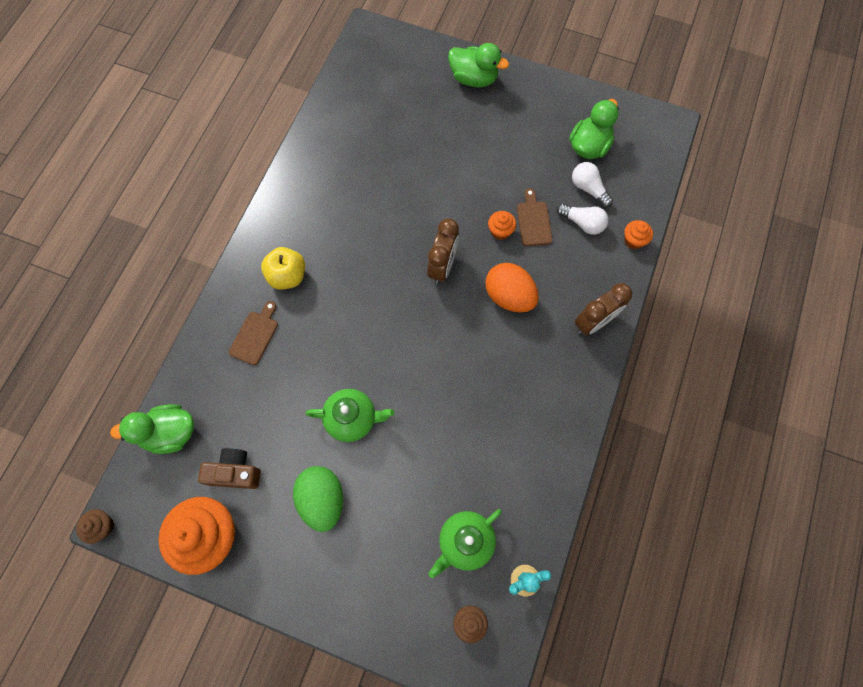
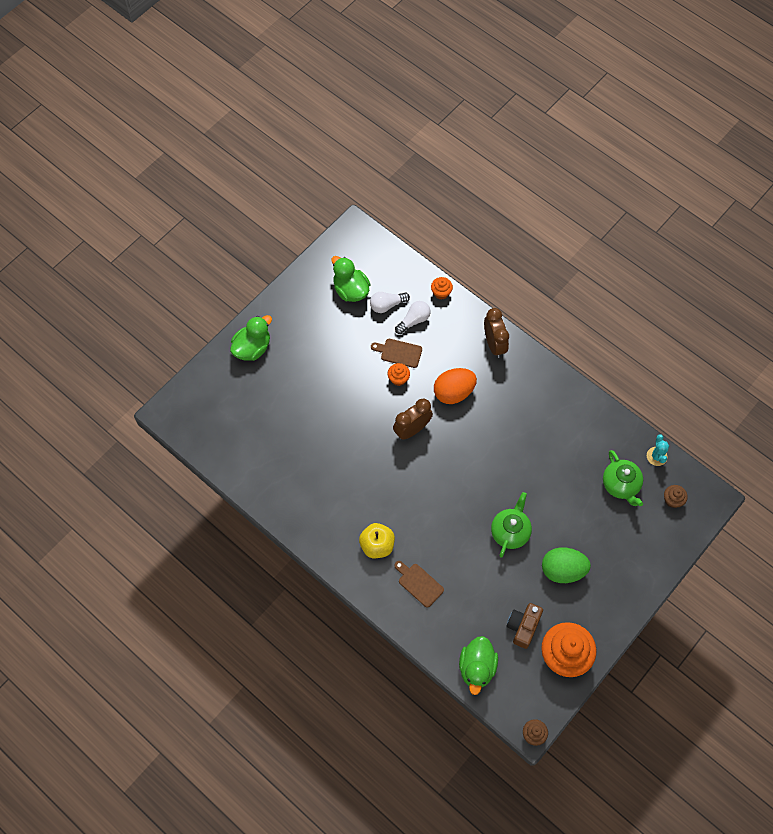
camera: 70 degrees left, 5 degrees down
(442, 266) = (412, 429): brown clock -> brown clock turned 75 degrees counterclockwise

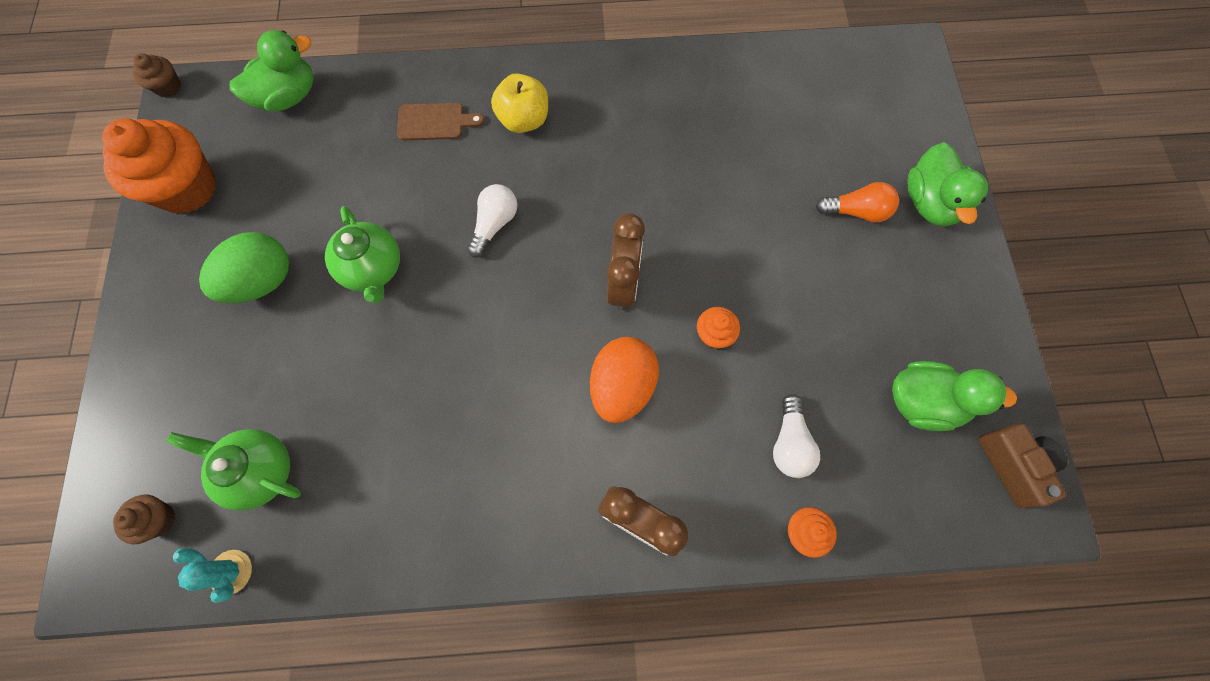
camera: 135 degrees right, 5 degrees up
(285, 371) = (856, 211): none -> orange light bulb
(387, 305) = (851, 429): white light bulb -> white light bulb (494, 224)
(399, 352) = (754, 373): brown cutting board -> none
(477, 667) = (288, 97): green duck -> green duck turned 90 degrees clockwise
(523, 626) = (265, 178): brown camera -> brown camera (1013, 465)

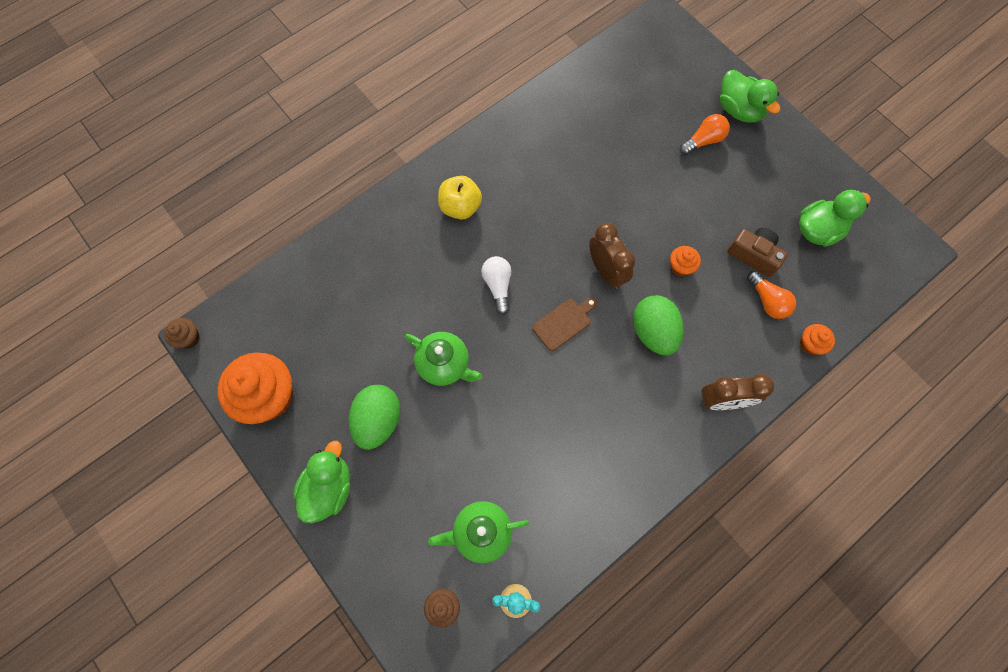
camera: 35 degrees left, 0 degrees up
(288, 97) = (285, 290): green duck -> green duck (329, 488)
(434, 122) = (402, 244): brown cutting board -> brown cutting board (564, 323)
(622, 386) = (653, 332): orange egg -> green egg
(789, 443) = (767, 301): white light bulb -> orange light bulb
(1013, 465) = (885, 234): brown camera -> brown camera (753, 255)

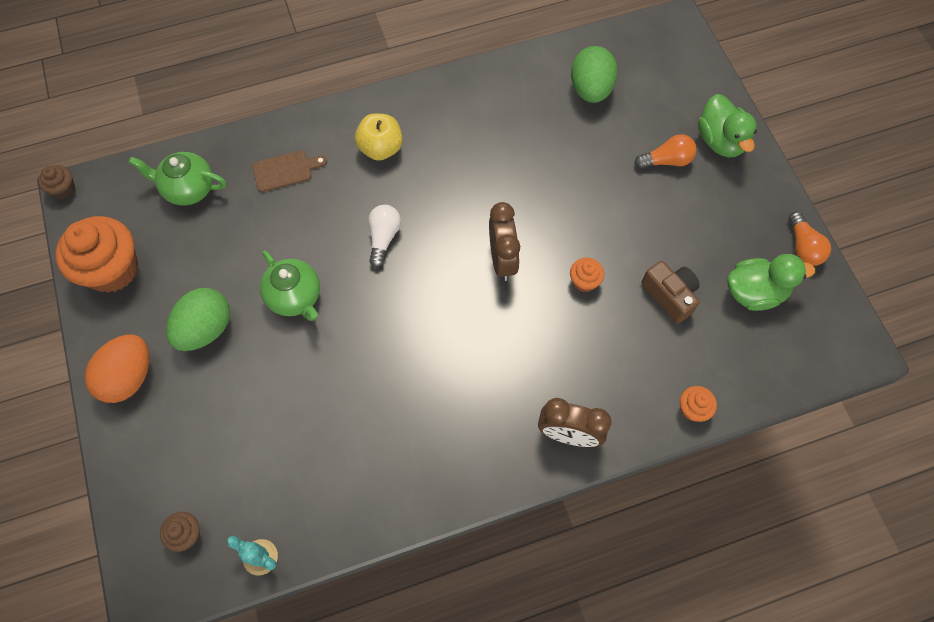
camera: 20 degrees right, 5 degrees down
(329, 488) = (129, 377): green duck -> orange egg
(481, 532) = (256, 476): green teapot -> green teapot (188, 189)
(564, 323) = (435, 297): brown cutting board -> brown cutting board (285, 171)
(653, 332) = (525, 338): green egg -> green egg (590, 89)
(767, 301) = (664, 347): orange light bulb -> orange light bulb (802, 247)

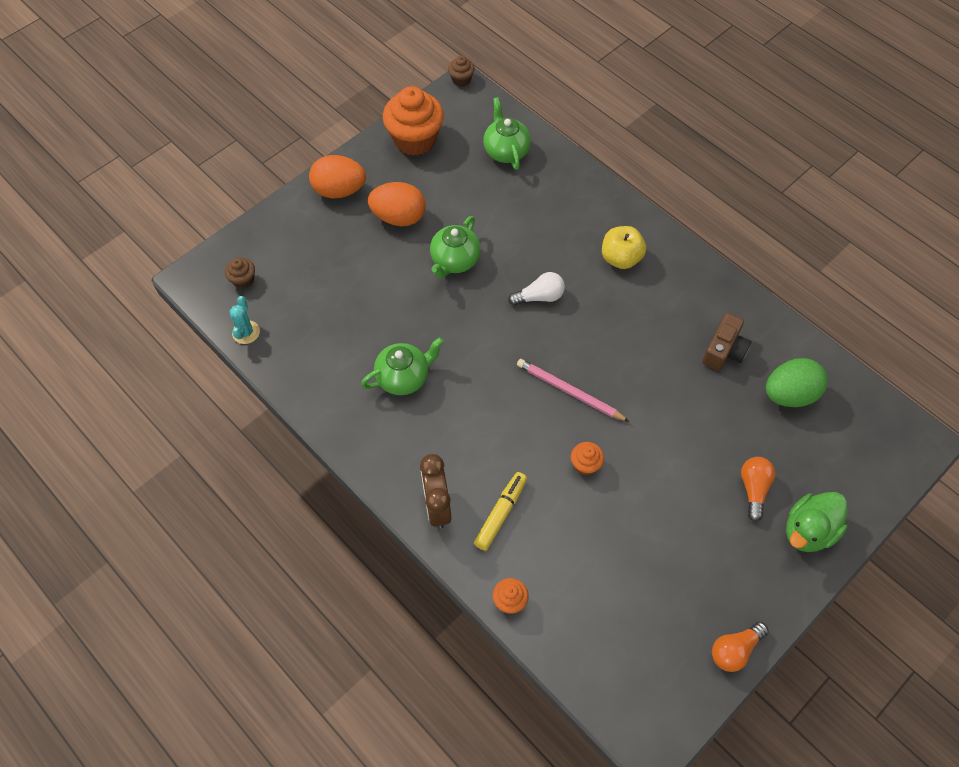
camera: 65 degrees right, 5 degrees down
(205, 329) = (399, 217): green egg -> orange egg
(285, 171) = (559, 204): brown cutting board -> none
(408, 406) = (404, 377): none -> green teapot
(502, 260) = (569, 392): brown clock -> pink pencil
(602, 378) = (501, 513): none -> yellow marker
(666, 161) = (753, 489): orange light bulb -> orange light bulb turned 135 degrees counterclockwise
(670, 295) = (611, 542): brown camera -> brown camera (724, 350)
(754, 292) = (657, 618): green duck -> none

